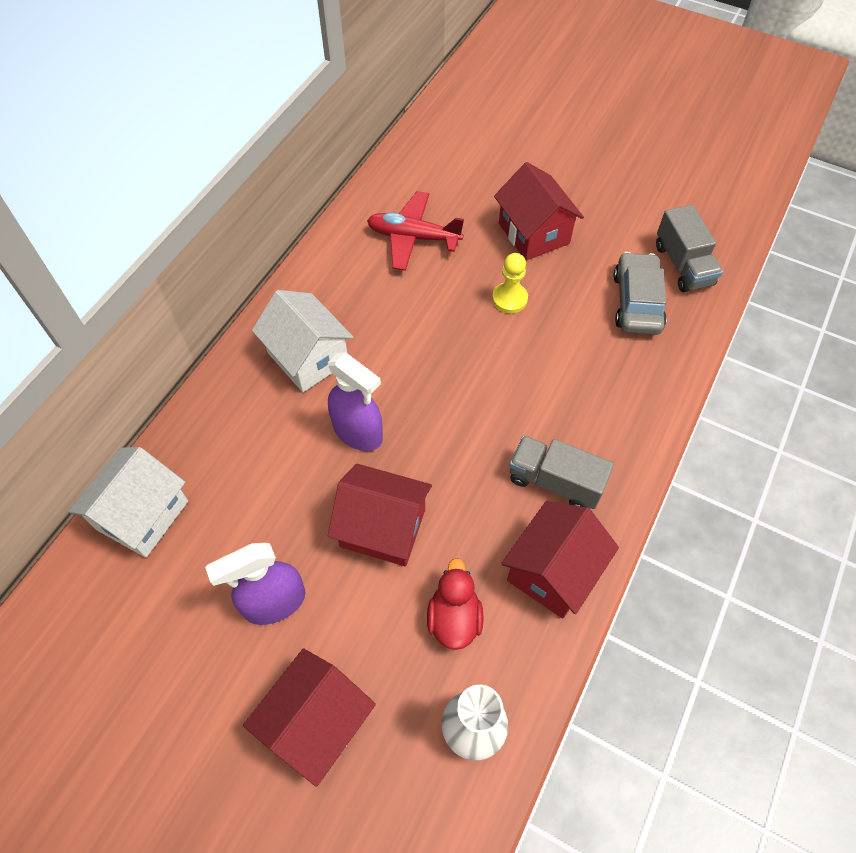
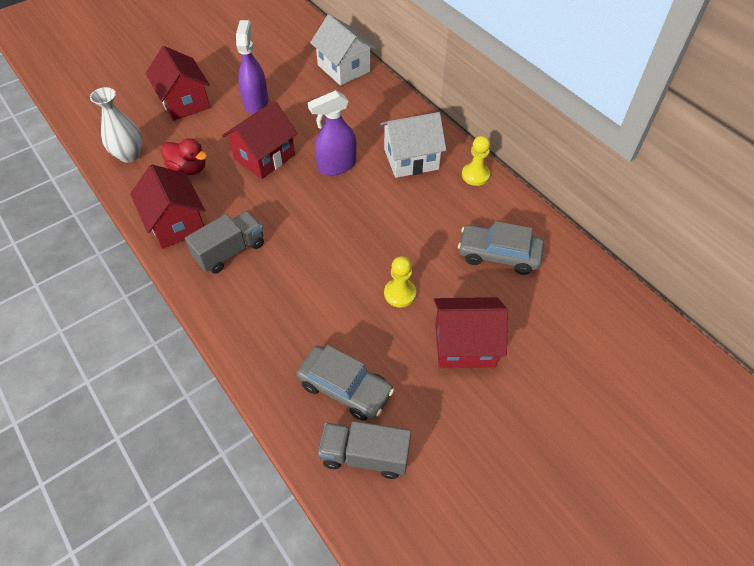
camera: 115 degrees right, 5 degrees down
(306, 288) = (475, 175): none -> yellow pawn
(413, 237) = (498, 255): red plane -> grey car

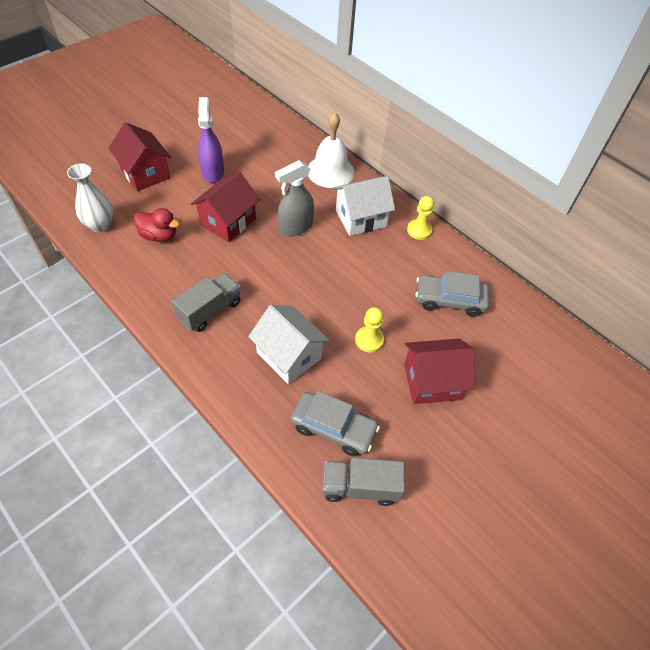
camera: 10 degrees left, 0 degrees up
(176, 223) = (155, 287): red house -> none
(336, 166) = (295, 227): purple spray bottle -> grey spray bottle
(344, 68) = (288, 138): white house -> white house (289, 355)
(385, 106) = (330, 171): none -> white bell

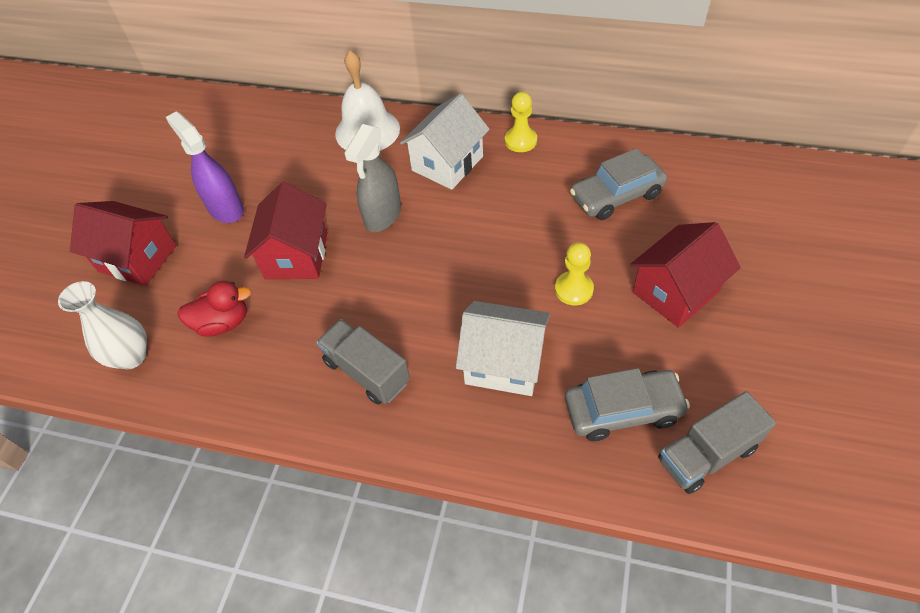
camera: 25 degrees left, 0 degrees up
(210, 310) = (367, 371): grey truck -> grey truck turned 60 degrees counterclockwise

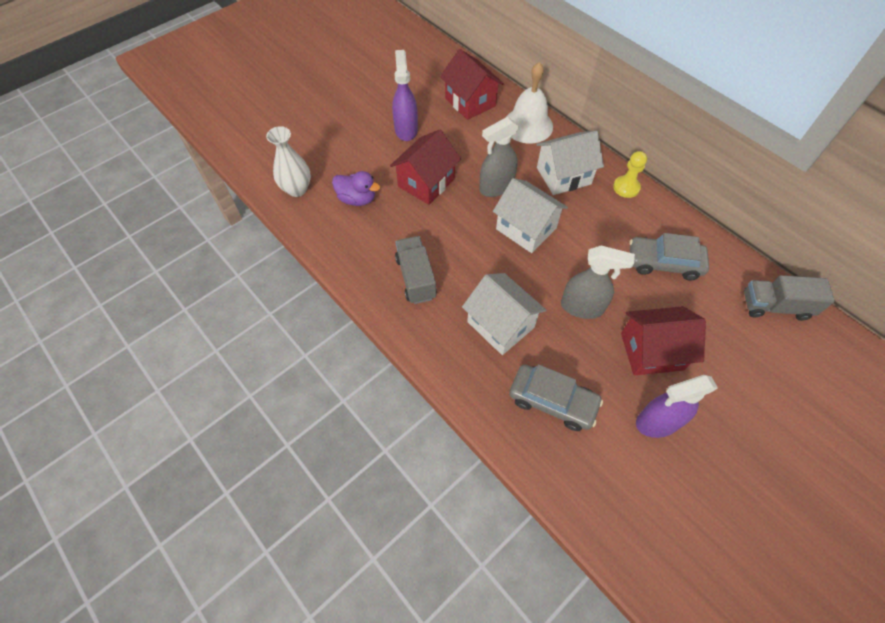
camera: 30 degrees right, 5 degrees up
(137, 258) = (337, 133): red house -> red house (470, 102)
(223, 323) = (357, 199): red duck -> purple duck
(450, 242) = (526, 229): none -> white house
(573, 289) = (582, 307): yellow pawn -> grey spray bottle
(707, 454) = (585, 463): grey truck -> grey truck (774, 306)
(738, 360) = (657, 422): none -> purple spray bottle

